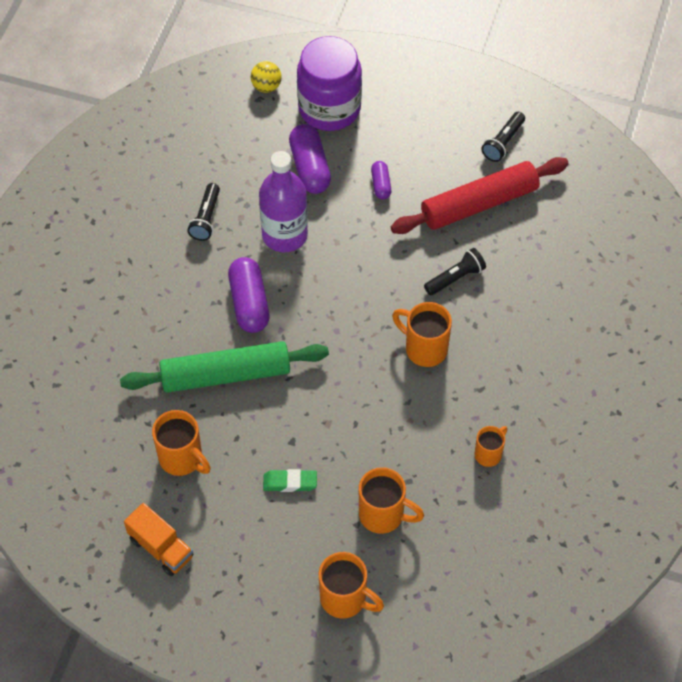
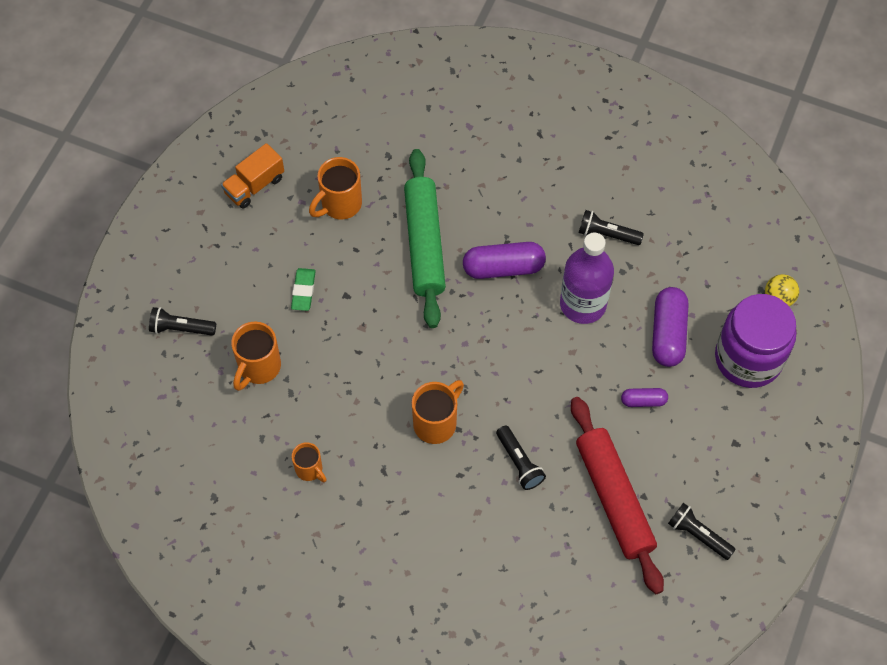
camera: 95 degrees right, 5 degrees up
(310, 168) = (668, 333): purple capsule -> purple capsule turned 75 degrees counterclockwise
(345, 599) = (181, 328): orange mug -> black flashlight

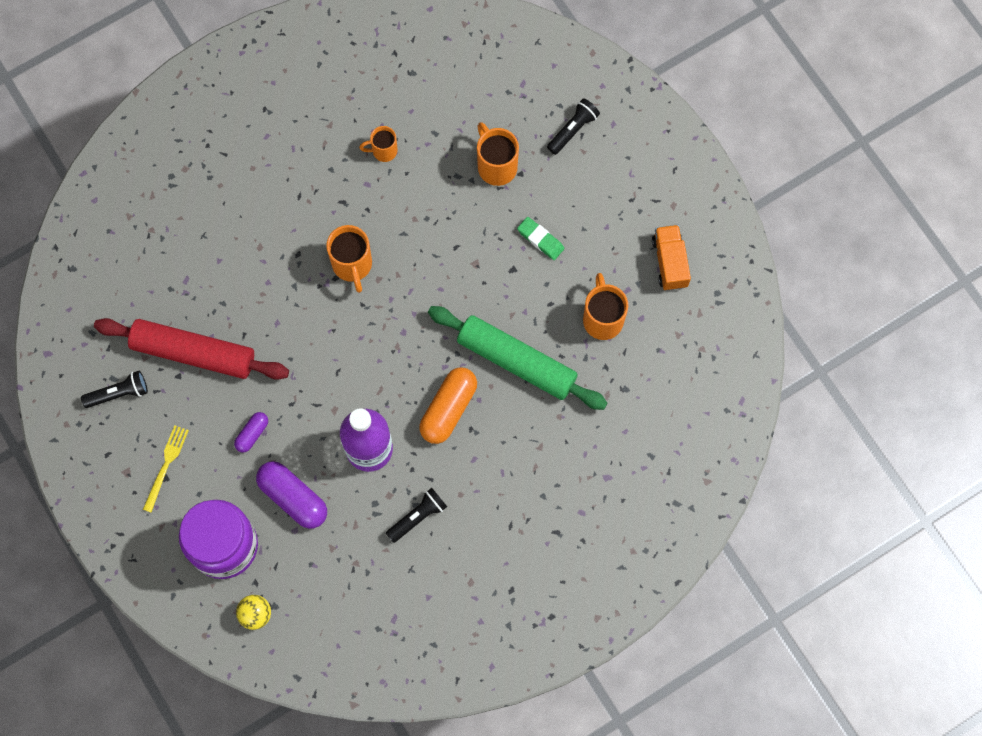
camera: 125 degrees right, 10 degrees up
(503, 267) = (448, 409): purple capsule -> orange capsule
(519, 462) = (274, 304): black flashlight -> none
(724, 450) = (166, 465): none -> yellow fork

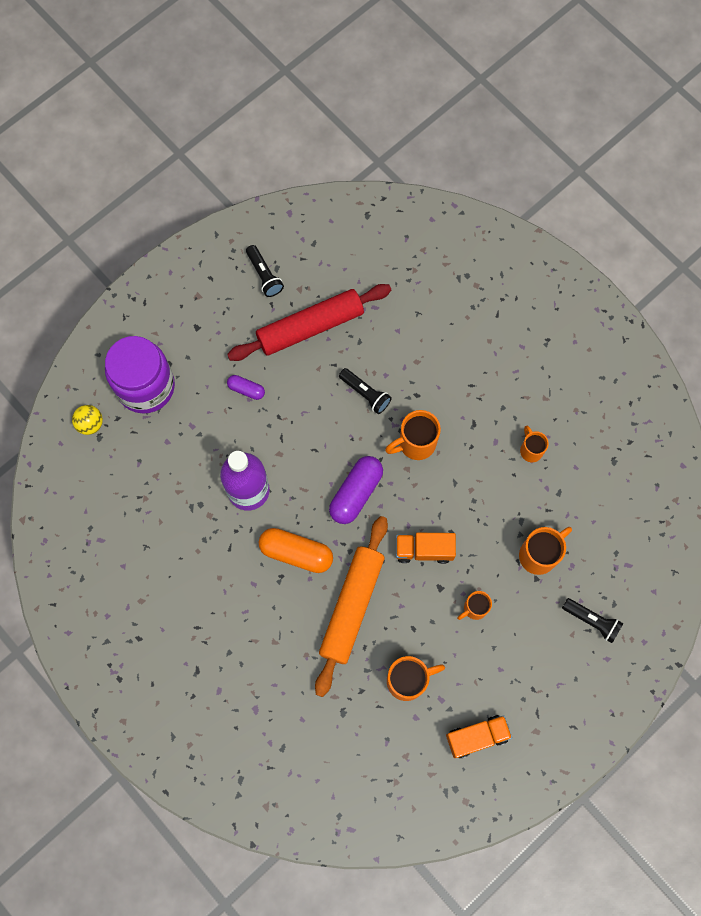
camera: 80 degrees right, 0 degrees up
(166, 465) = (208, 326): yellow fork -> none
(193, 353) = (310, 327): red rolling pin -> red rolling pin turned 60 degrees clockwise
(293, 498) = (195, 434): purple capsule -> purple capsule (356, 493)
(417, 517) = (193, 544): black flashlight -> black flashlight (365, 394)
(470, 278) = (424, 550): none -> orange truck
(516, 361) = (352, 606): green rolling pin -> orange rolling pin
(540, 239) = (474, 608): green eraser -> orange mug

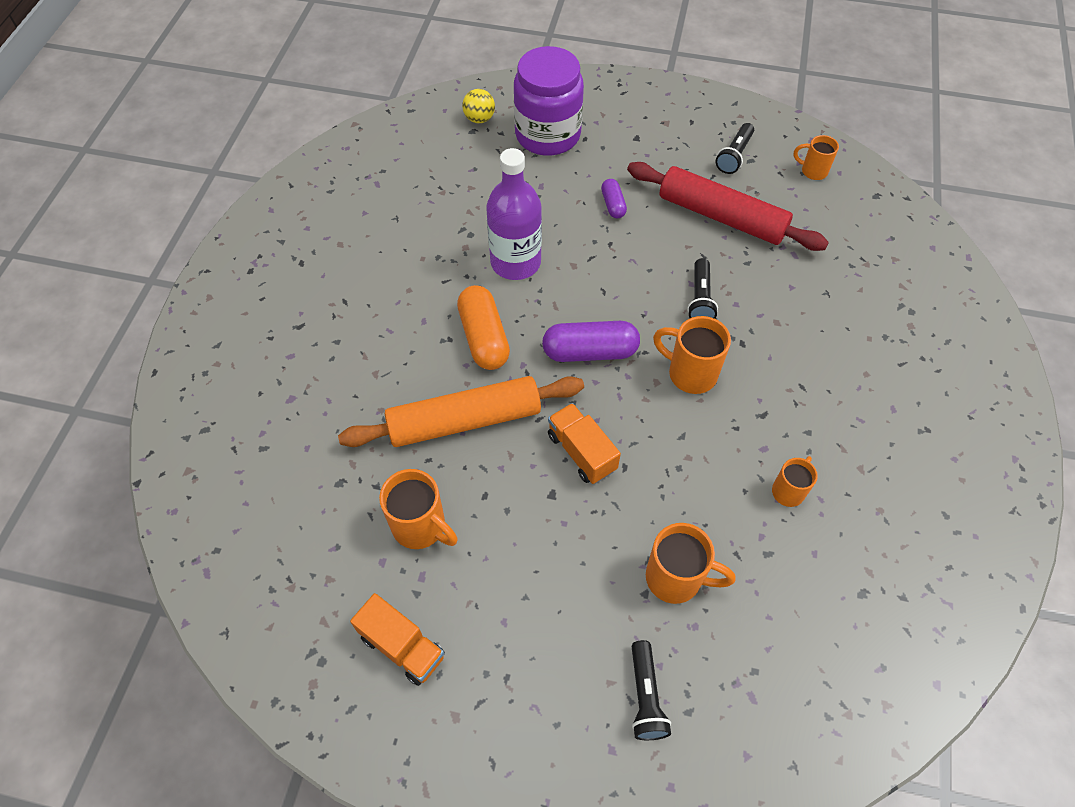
camera: 55 degrees right, 15 degrees down
(474, 608) = (556, 546): orange mug -> orange mug (813, 171)

